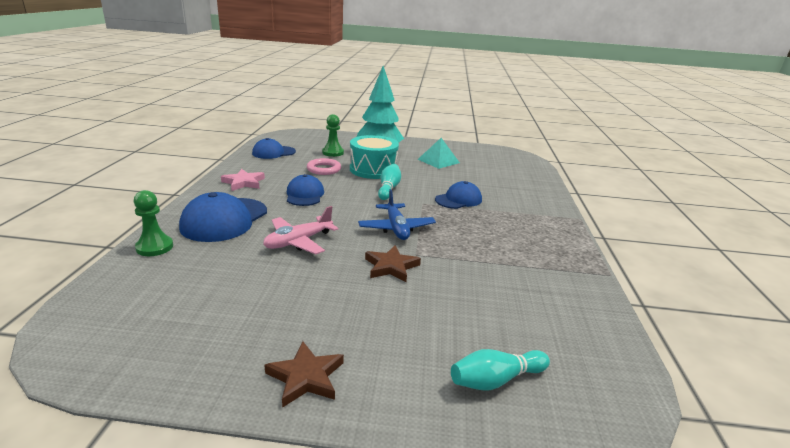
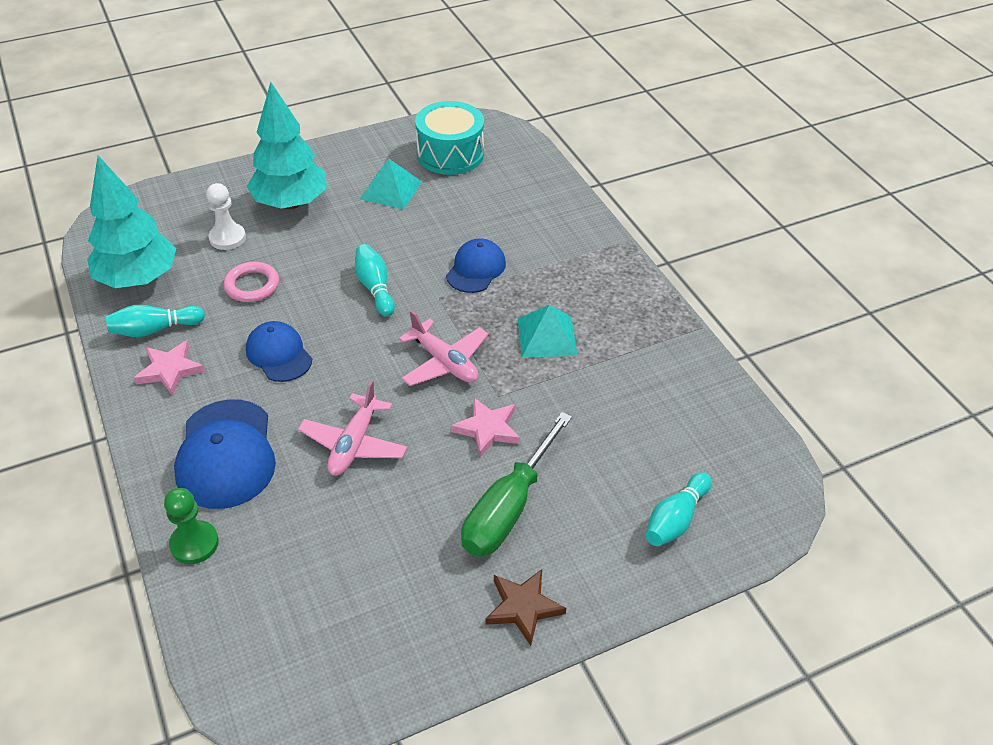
camera: 30 degrees left, 20 degrees up
(257, 168) = (154, 329): none -> turquoise bowling pin
(273, 152) = (138, 279): blue cap -> turquoise tree
(333, 153) = (227, 238): green pawn -> white pawn
(362, 312) = (509, 507): none -> green screwdriver
(373, 169) = (320, 253): turquoise drum -> turquoise drum (450, 154)
(391, 267) = (487, 429): brown star -> pink star
(396, 228) = (444, 362): blue plane -> pink plane
(478, 240) = (546, 336): none -> turquoise pyramid

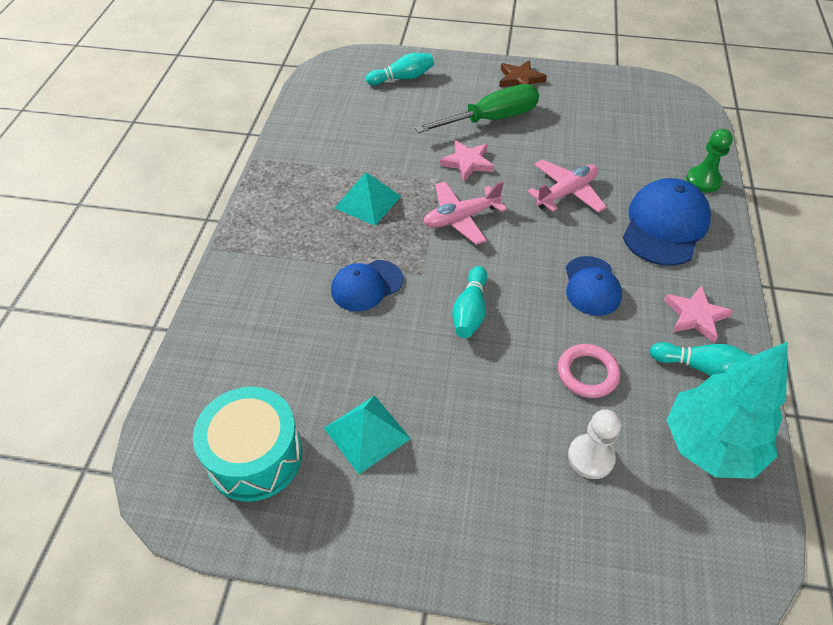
camera: 145 degrees left, 5 degrees up
(291, 203) = (492, 476): turquoise tree -> none
(444, 362) = (461, 218): pink plane -> pink plane turned 105 degrees counterclockwise

